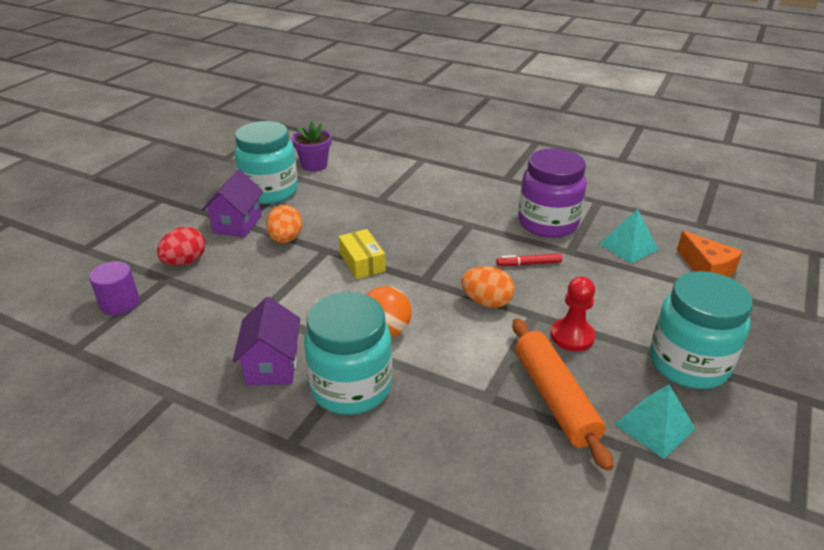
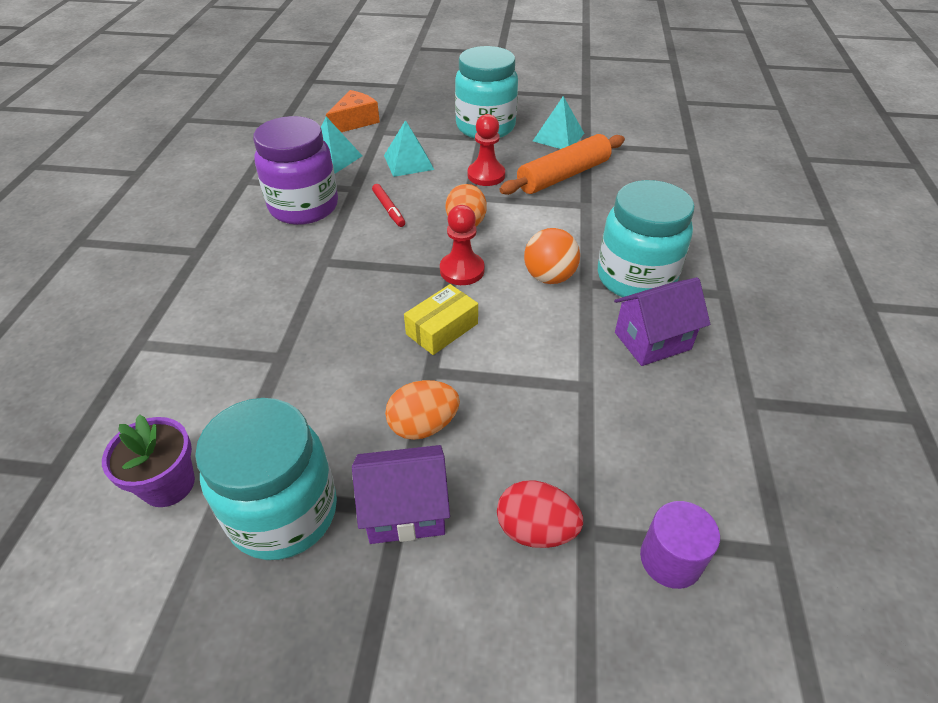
camera: 110 degrees left, 10 degrees up
(422, 285) = (462, 270): none -> red pawn
(611, 289) = (408, 162): none -> turquoise pyramid

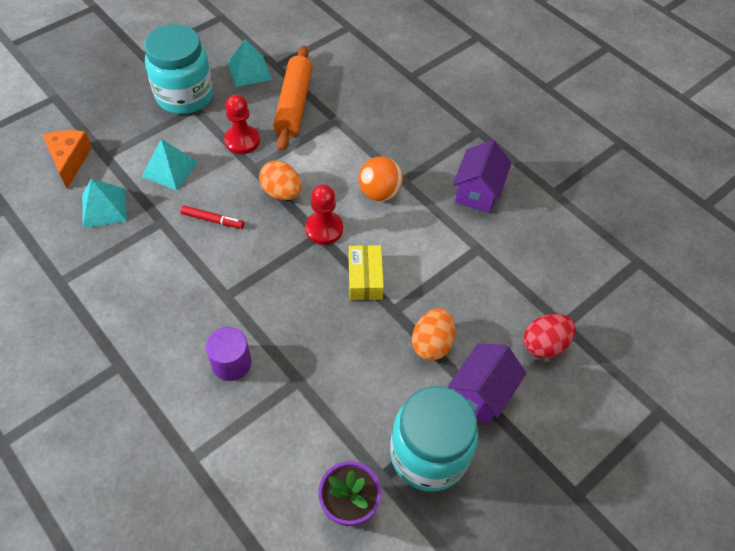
camera: 50 degrees left, 10 degrees up
(304, 207) = (146, 266): purple jar -> none
(635, 278) = (425, 156): turquoise jar -> none
(670, 559) = (606, 305): purple cylinder -> purple cylinder (231, 363)

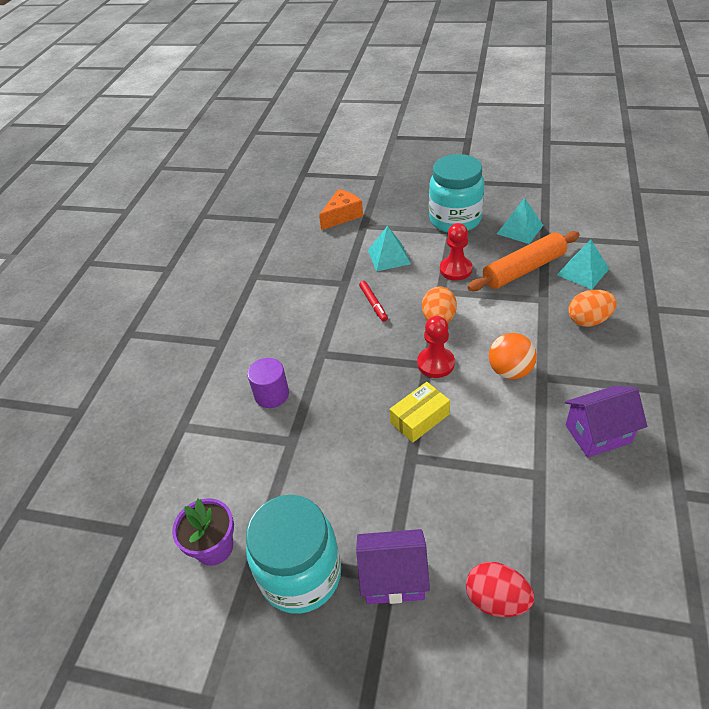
camera: 60 degrees right, 10 degrees down
(104, 208) = (325, 253): turquoise pyramid -> turquoise pyramid (583, 272)
(431, 344) = (406, 505): orange egg -> orange egg (588, 320)

